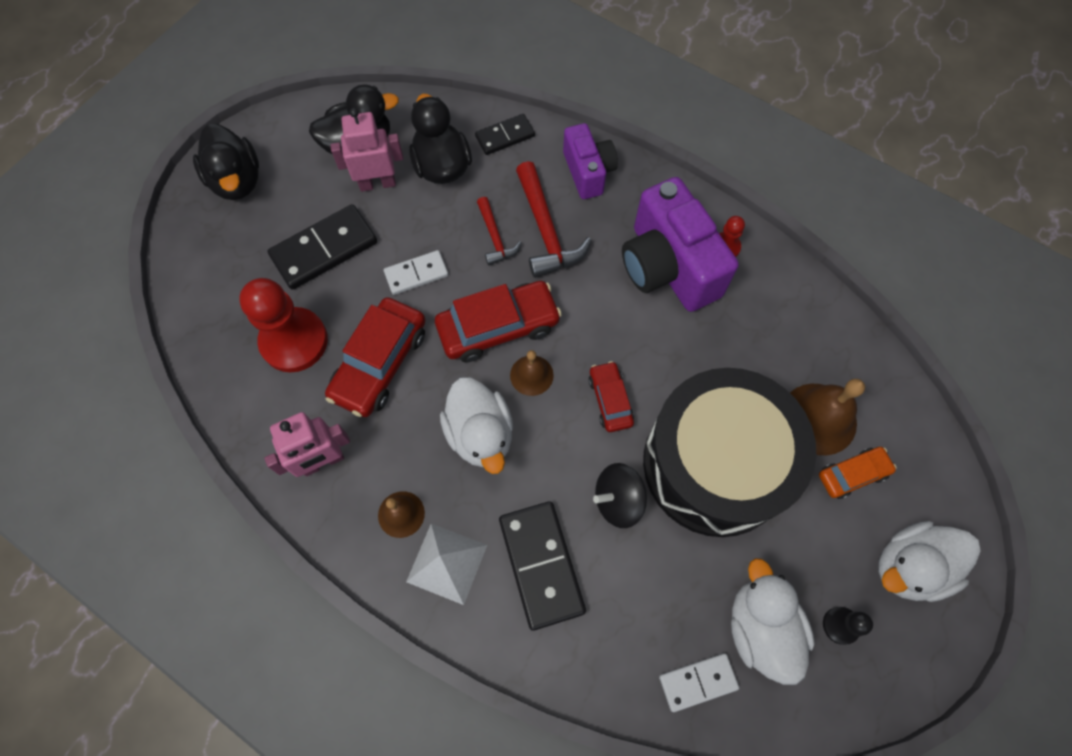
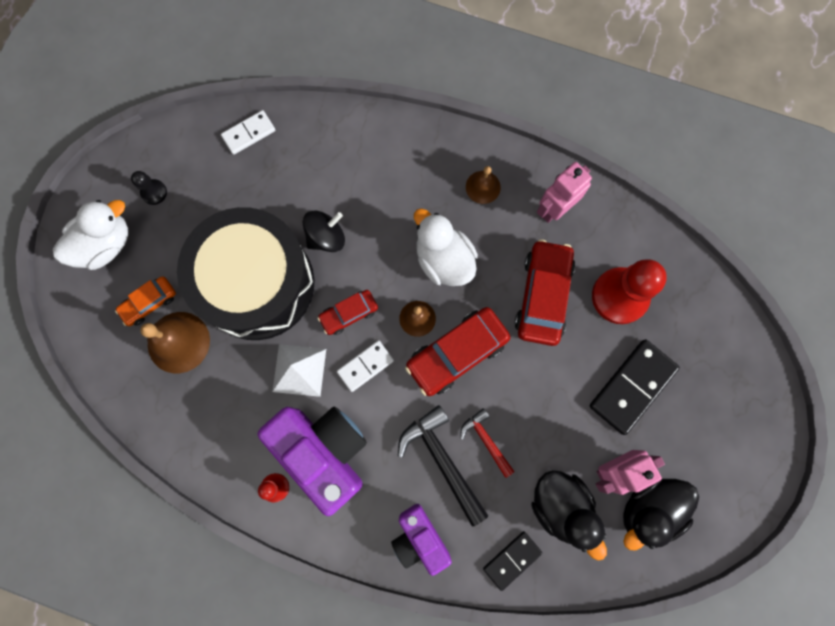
camera: 165 degrees right, 10 degrees up
(237, 181) = (743, 436): black duck -> none
(416, 274) = (543, 384): white domino -> white domino (365, 366)
(447, 563) = (438, 163): white pyramid -> white pyramid (299, 370)
(541, 565) = (371, 179): black domino -> none
(546, 230) = (442, 460): red hammer -> black hammer
(610, 400) = (349, 314): red car -> red car turned 90 degrees clockwise
(760, 628) = (210, 177): white duck -> none

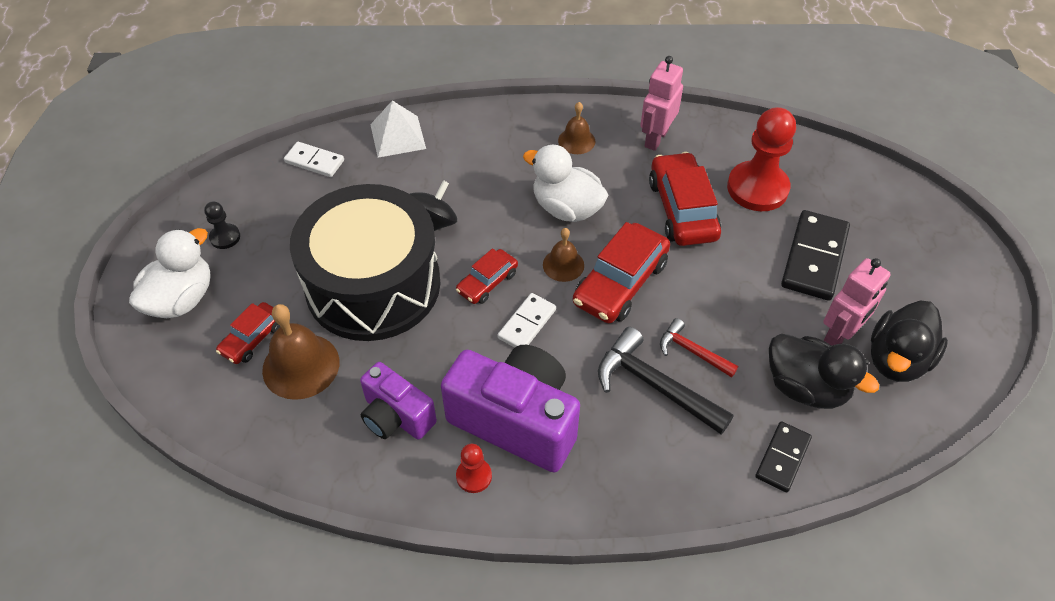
camera: 20 degrees left, 25 degrees down
(149, 303) = (252, 338): orange car -> red car
(249, 133) = (314, 161): white domino -> white domino turned 75 degrees clockwise
(299, 370) = (454, 350): white pyramid -> white pyramid (397, 136)
(419, 538) = (668, 472): purple camera -> purple camera (396, 416)

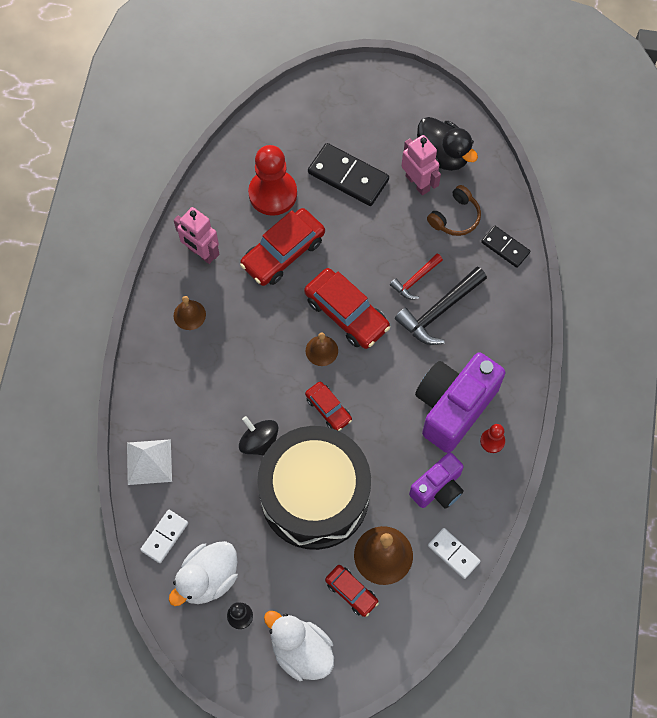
camera: 80 degrees left, 15 degrees up
(527, 324) = (372, 386): white domino -> white domino (453, 553)
(566, 208) = (264, 337): white duck -> white duck (208, 578)
(682, 209) = (283, 252): red car -> red car turned 45 degrees counterclockwise
(805, 387) = (455, 217): black duck -> brown headphones

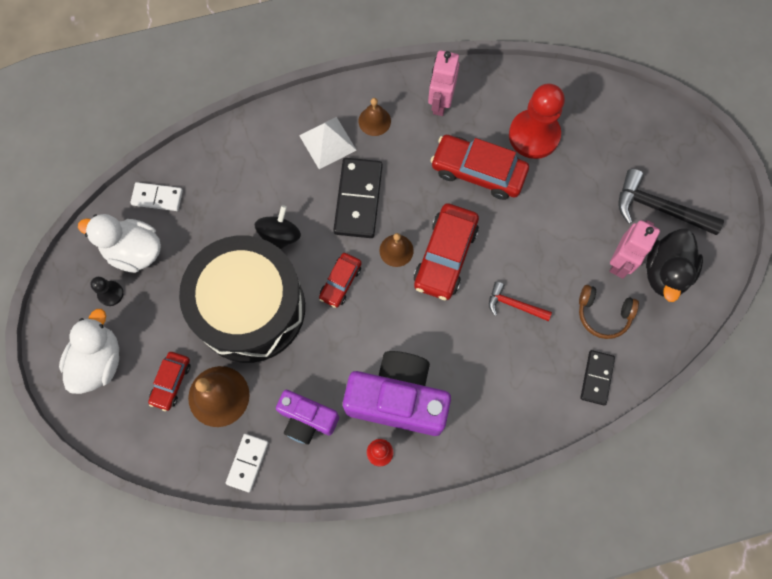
camera: 65 degrees right, 5 degrees up
(149, 462) = (220, 153): white pyramid -> white pyramid (327, 142)
(348, 176) = (590, 194): black domino -> black domino (358, 199)
(439, 311) = (493, 342): black hammer -> black hammer (659, 208)

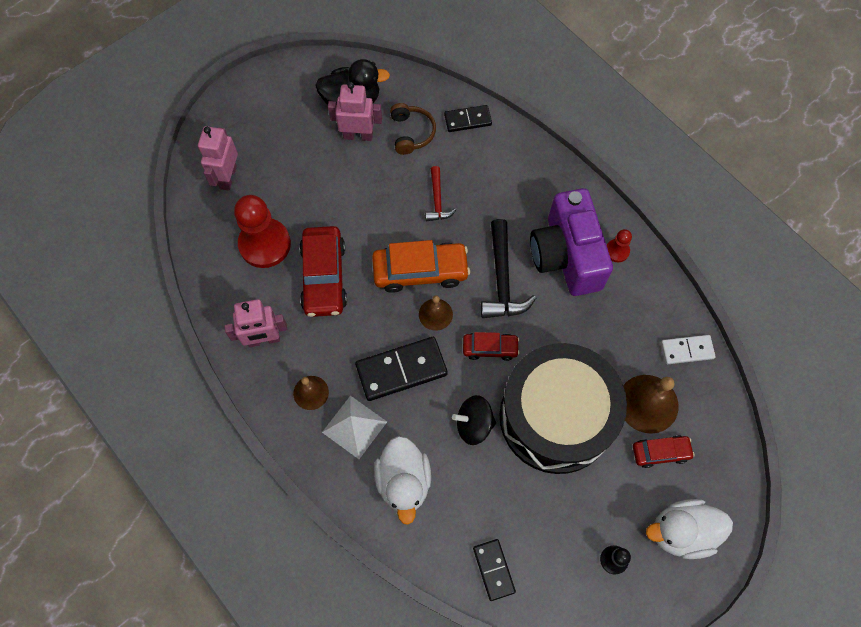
camera: 115 degrees left, 5 degrees down
(134, 251) = (560, 561): white duck -> white duck (404, 482)
(157, 198) = (494, 570): white domino -> black domino
(307, 419) = (624, 319): purple camera -> none
(445, 256) = (420, 271): red car -> orange car
(620, 128) = (227, 177): none -> pink robot
(659, 208) = (294, 123): black hammer -> black hammer (502, 279)

